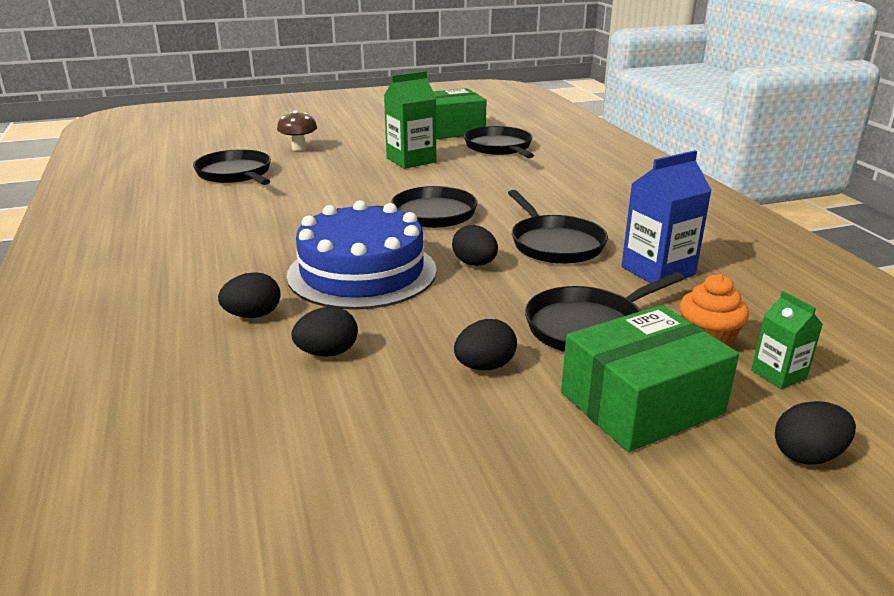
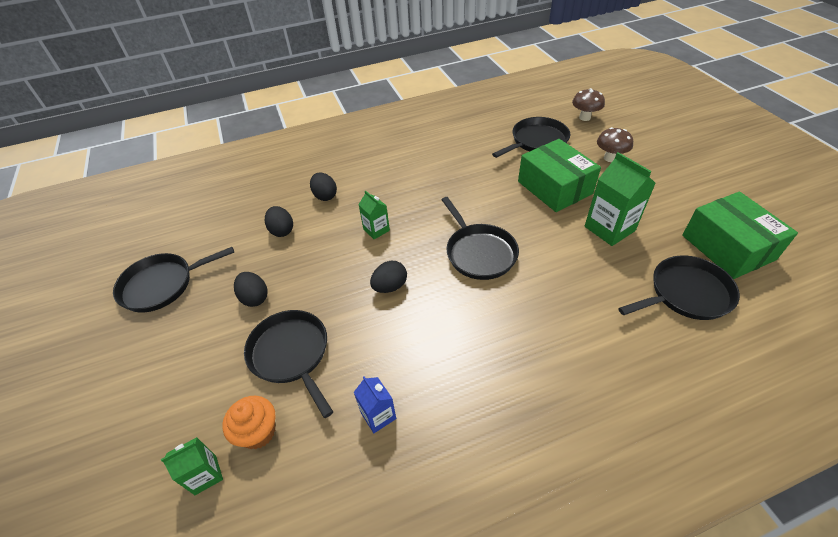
camera: 90 degrees right, 20 degrees up
(210, 149) = (584, 117): none -> brown mushroom
(362, 272) = (376, 230): blue cake -> green carton
(555, 244) = (429, 338): black pan -> black pan (162, 285)
(641, 403) = (198, 376): green box -> green box (554, 187)
(658, 271) = (378, 415): blue carton -> blue carton, size x0.57
(807, 455) = (120, 464): black egg -> none

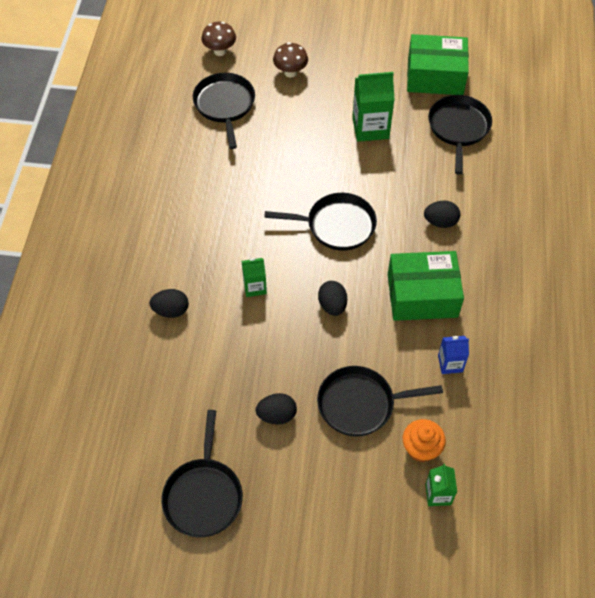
camera: 65 degrees left, 10 degrees up
(282, 230) = (197, 366): black egg -> black egg (440, 222)
(554, 187) = (298, 131): green box -> green box (422, 295)

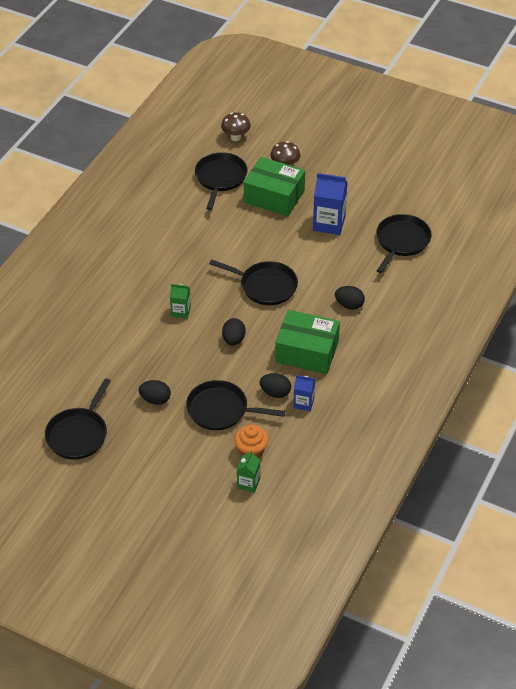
camera: 20 degrees right, 10 degrees down
(171, 310) = (111, 310): black egg -> black egg (275, 393)
(370, 128) = (329, 223): green carton -> blue carton
(435, 76) = (403, 198): green box -> green box (274, 196)

